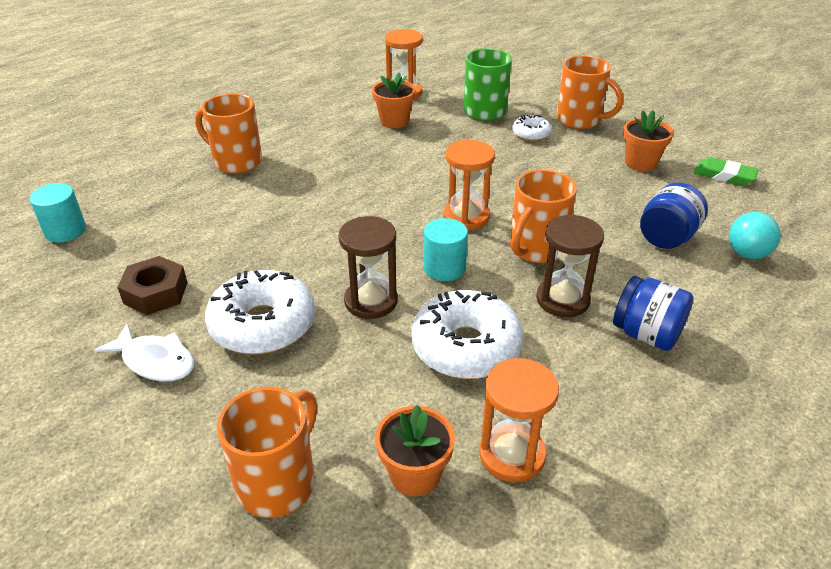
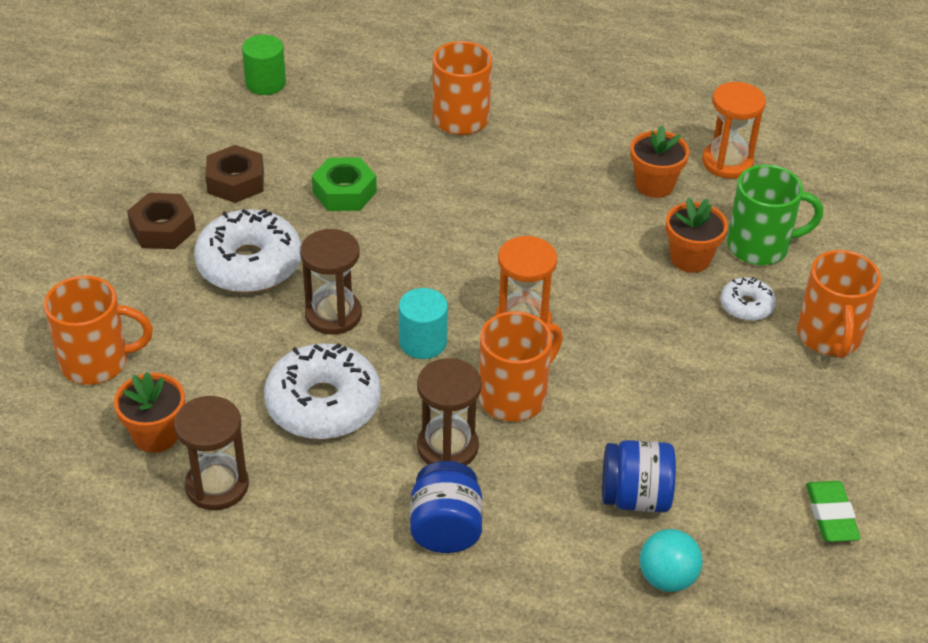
camera: 55 degrees right, 5 degrees up
(65, 231) = (265, 83): turquoise cylinder -> green cylinder
(155, 361) = (162, 229): white fish -> brown nut
(243, 241) = (344, 192): none -> green nut
(512, 454) = (217, 485): orange hourglass -> brown hourglass
(536, 249) = (514, 396): orange mug -> orange mug turned 135 degrees clockwise
(640, 163) = (780, 426): orange flower pot -> orange flower pot (690, 258)

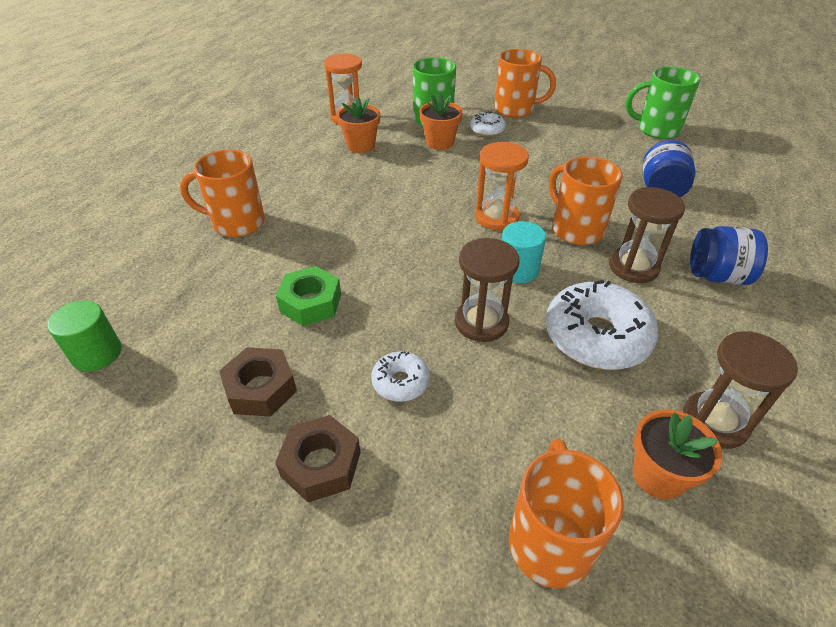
camera: 80 degrees left, 0 degrees up
(249, 264) = (400, 382): white donut -> white donut, size x0.51
(667, 578) = (724, 187): turquoise ball -> none
(831, 515) = (656, 130): green eraser -> green mug

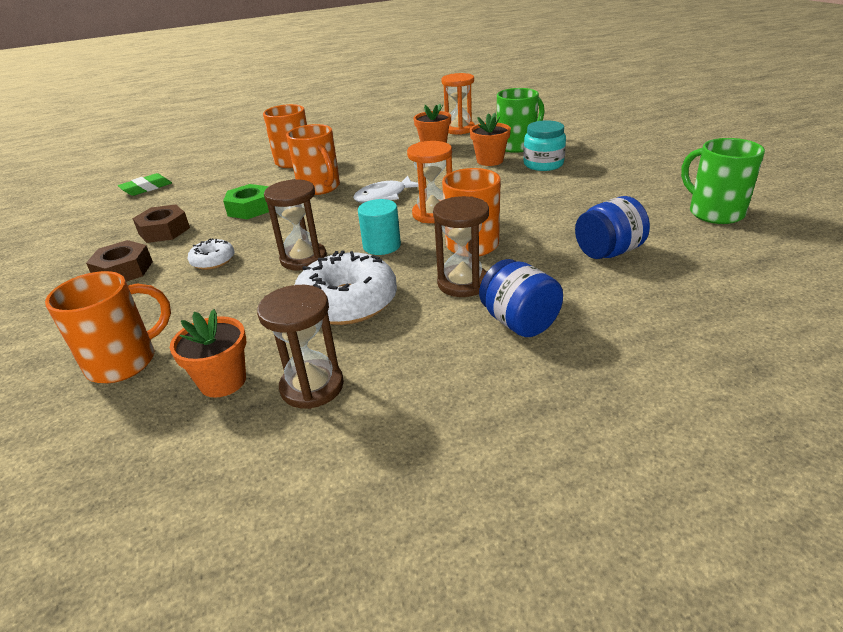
camera: 50 degrees right, 10 degrees down
(97, 354) = (146, 188): green cylinder -> green eraser
(421, 219) = (384, 196): none -> white fish
(487, 130) = (543, 164): white donut -> turquoise jar
(515, 109) = (599, 158): orange mug -> orange mug (320, 188)

